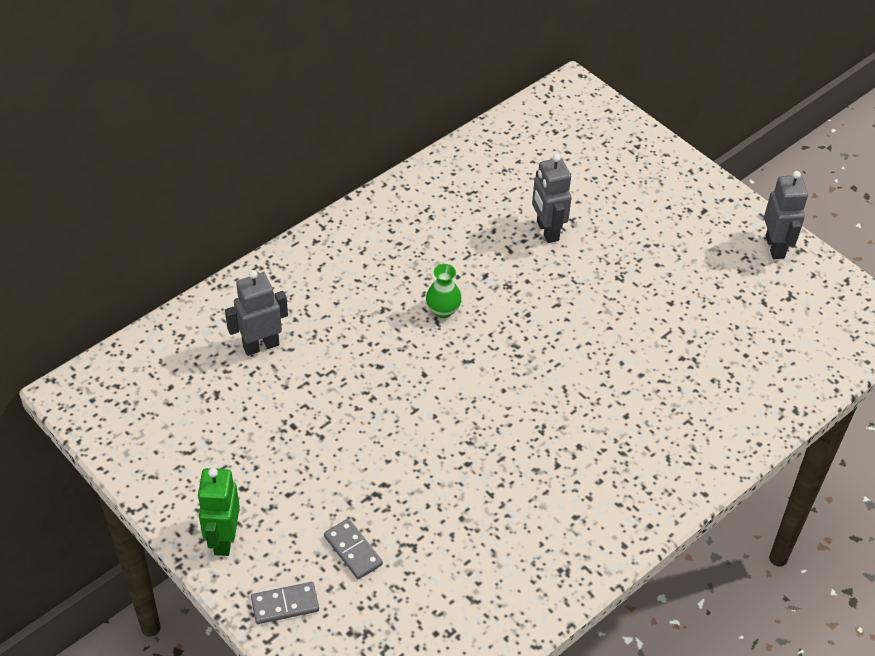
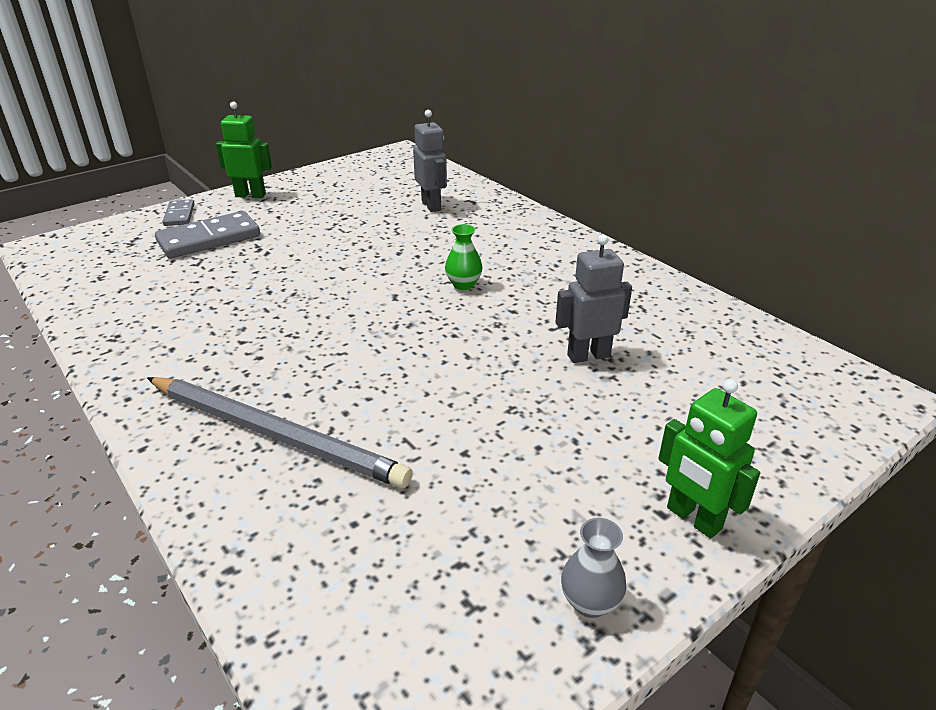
camera: 95 degrees right, 15 degrees down
(353, 550) = (209, 239): grey domino -> grey domino, size x1.79
(674, 413) = (275, 434): none -> grey pencil
(705, 197) = (693, 518): none -> green robot
(775, 247) = (590, 602): grey robot -> grey vase

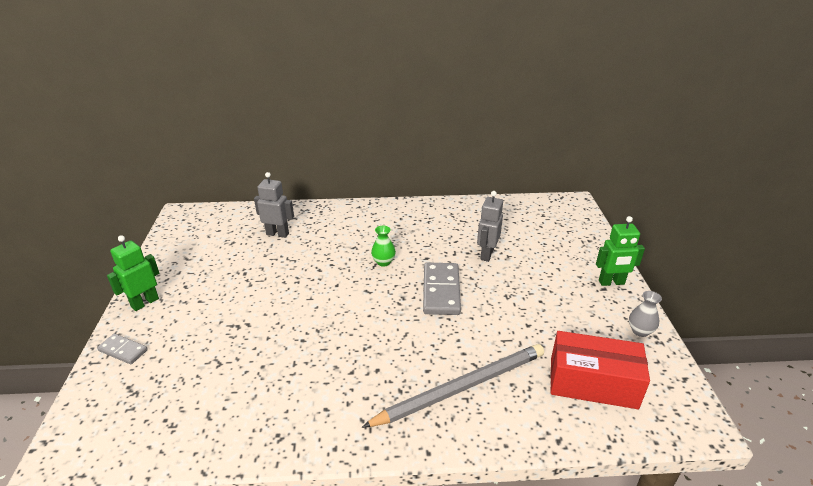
camera: 55 degrees left, 0 degrees up
(209, 239) = (188, 346): grey domino -> grey domino (441, 291)
(388, 573) = (593, 383): none -> red box

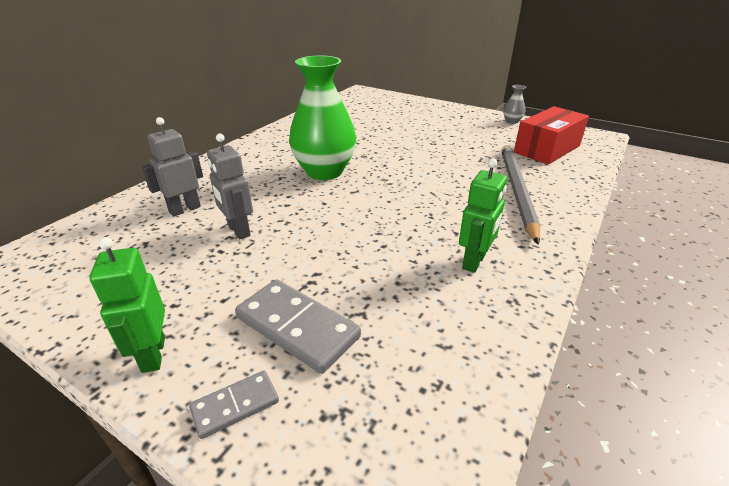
camera: 55 degrees left, 0 degrees up
(383, 262) = (324, 171): green vase -> green vase, size x2.44
(441, 291) = (397, 162): grey domino -> grey domino (297, 327)
(486, 254) = (376, 133): grey robot -> grey robot (238, 230)
(611, 282) = (458, 111): green robot -> green robot (474, 262)

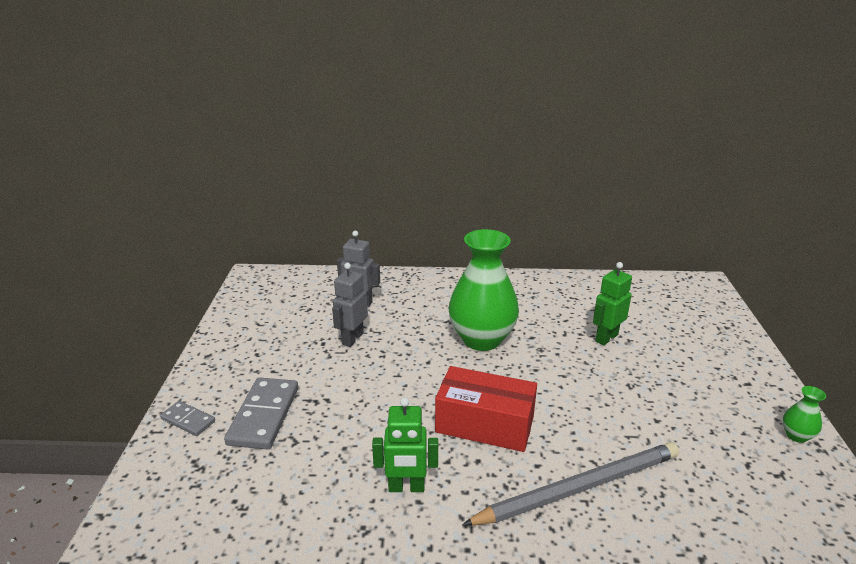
camera: 60 degrees right, 5 degrees down
(153, 354) = (212, 369): green robot -> green robot (606, 338)
(512, 121) = (796, 435): grey vase -> green vase
(547, 149) = (741, 493): red box -> red box (485, 424)

